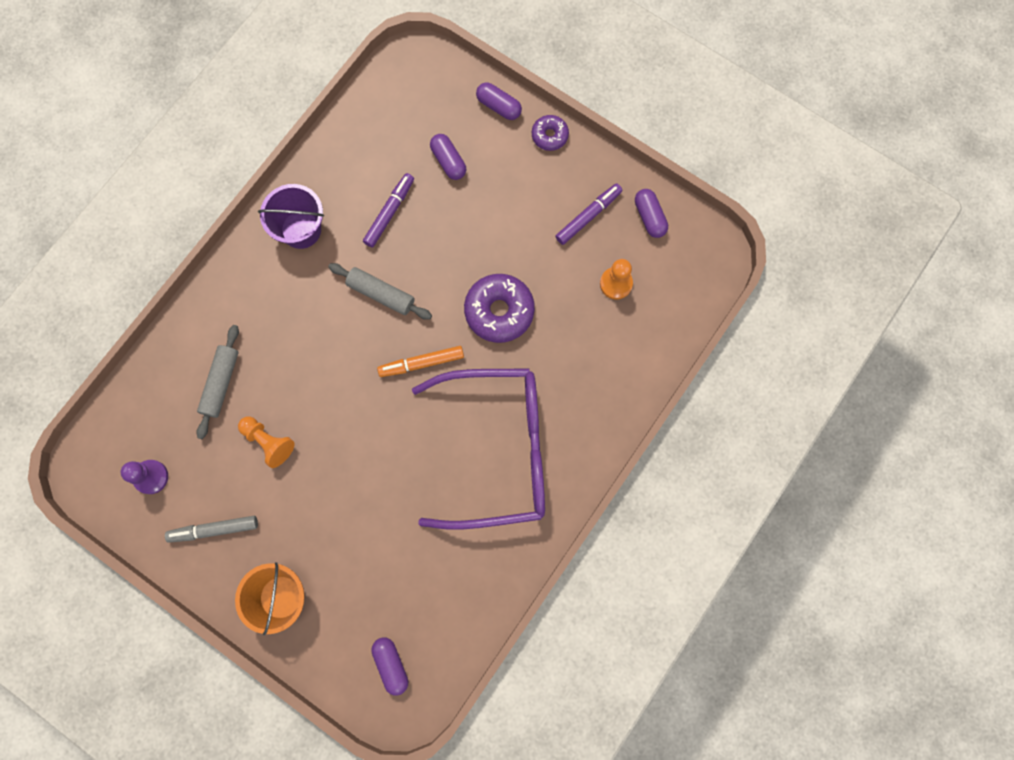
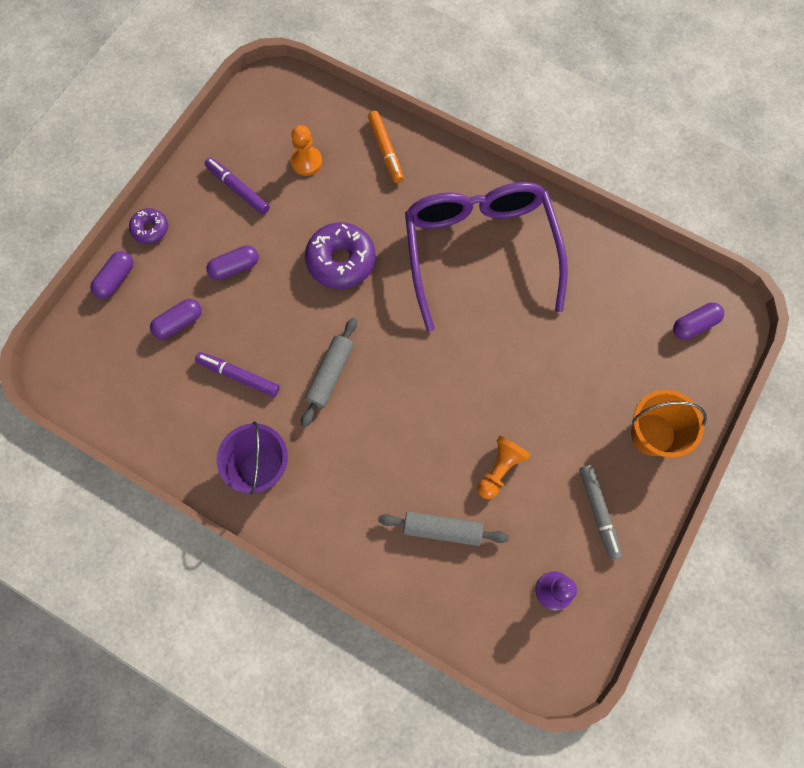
camera: 95 degrees left, 5 degrees down
(421, 363) = (400, 327): orange marker -> orange marker (385, 150)
(649, 217) = (237, 137): purple capsule -> purple capsule (235, 267)

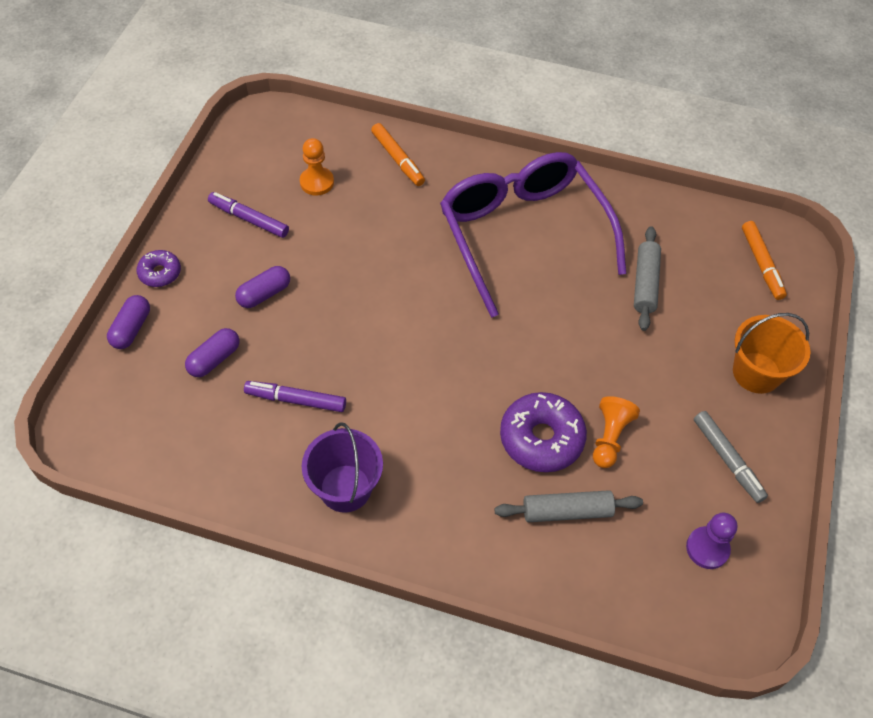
camera: 15 degrees left, 15 degrees down
(330, 374) = (398, 379): grey rolling pin -> grey rolling pin (645, 283)
(341, 261) = (379, 268): purple donut -> purple donut (541, 438)
(694, 325) = (761, 264): purple capsule -> orange marker

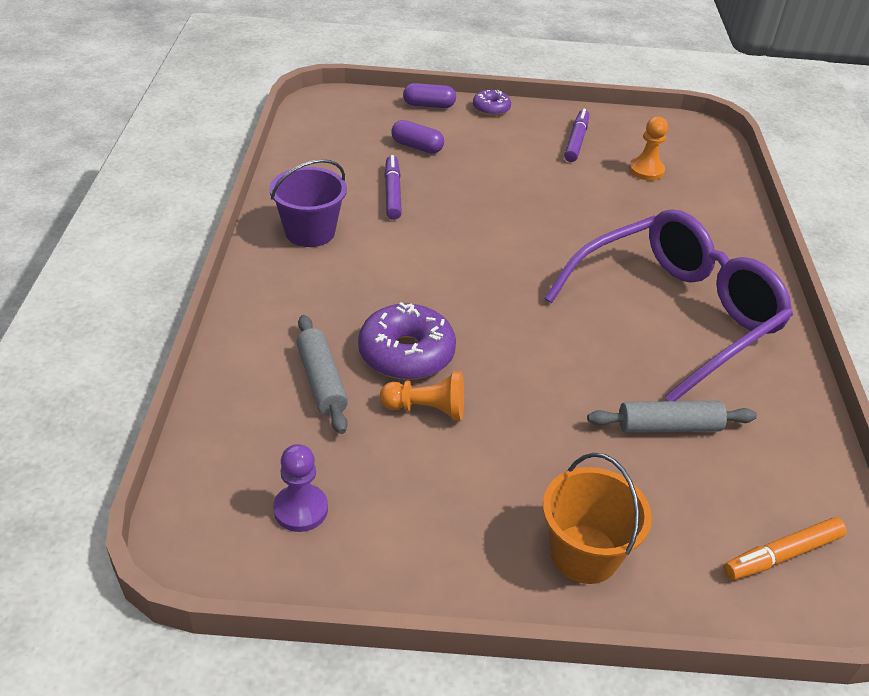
camera: 75 degrees right, 15 degrees down
(264, 294) = (498, 161): purple capsule -> none
(397, 159) = (714, 215): orange marker -> none
(727, 459) = (433, 525): grey marker -> none

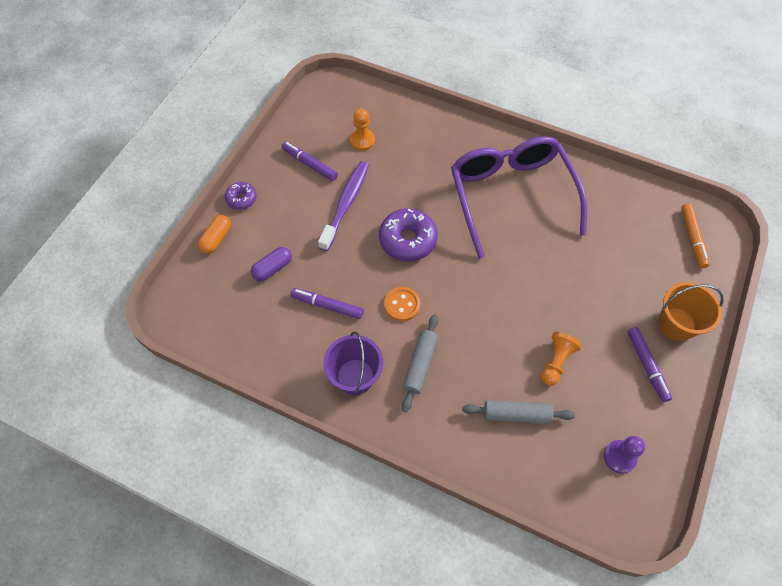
camera: 65 degrees left, 20 degrees up
(406, 353) = (504, 356): purple donut -> purple donut (408, 240)
(429, 105) = (216, 239): purple capsule -> orange capsule
(429, 248) = (402, 305): none -> orange button
(478, 522) = (647, 366): none -> purple marker
(542, 177) = (346, 204): none -> purple toothbrush
(669, 427) = (599, 244): grey rolling pin -> grey rolling pin (420, 365)

